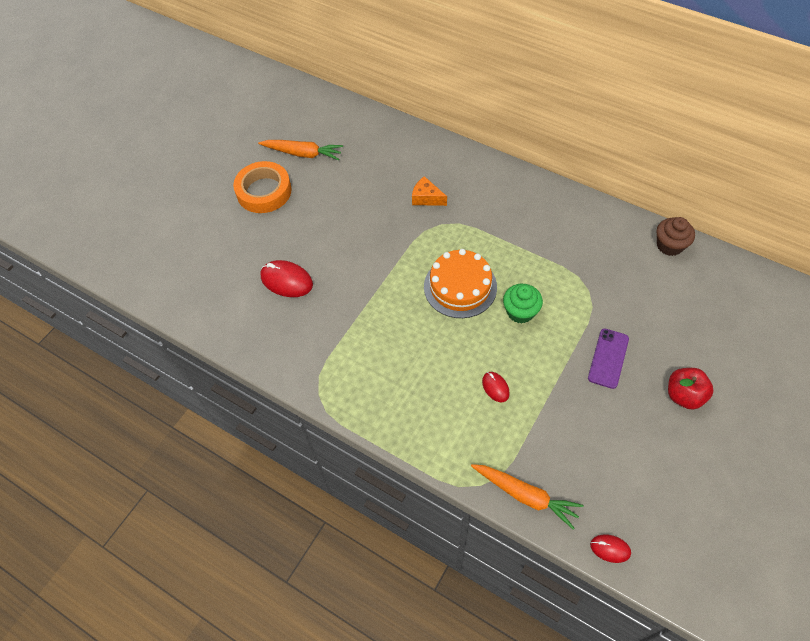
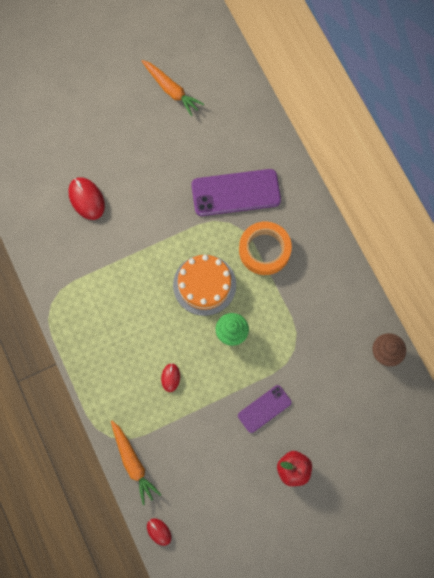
camera: 30 degrees right, 15 degrees up
(264, 191) = (119, 108): orange tape -> orange tape (264, 250)
(426, 198) = (236, 192): orange cheese -> purple phone

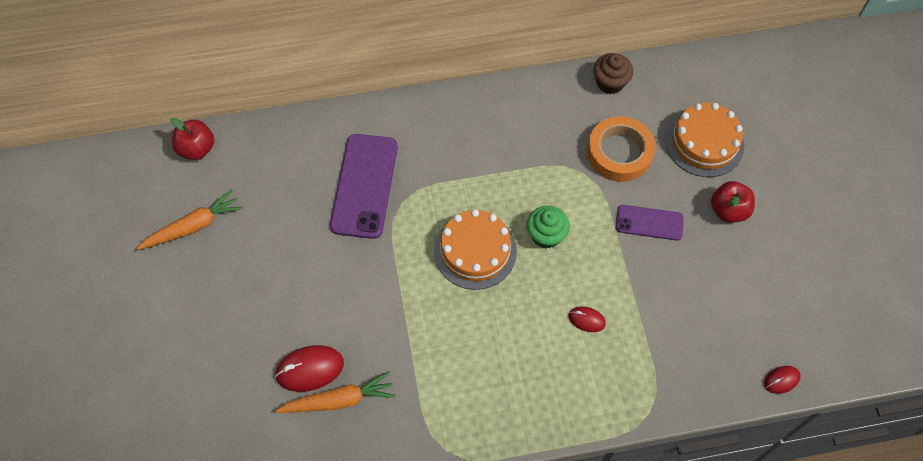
camera: 75 degrees left, 10 degrees down
(133, 463) = (689, 391): orange carrot -> orange carrot (338, 400)
(232, 70) = (197, 149): none -> red apple
(264, 250) = (450, 173): orange tape -> orange tape (619, 153)
(264, 409) = (649, 223): purple phone -> purple phone turned 60 degrees counterclockwise
(351, 440) = (704, 142): none -> orange cake

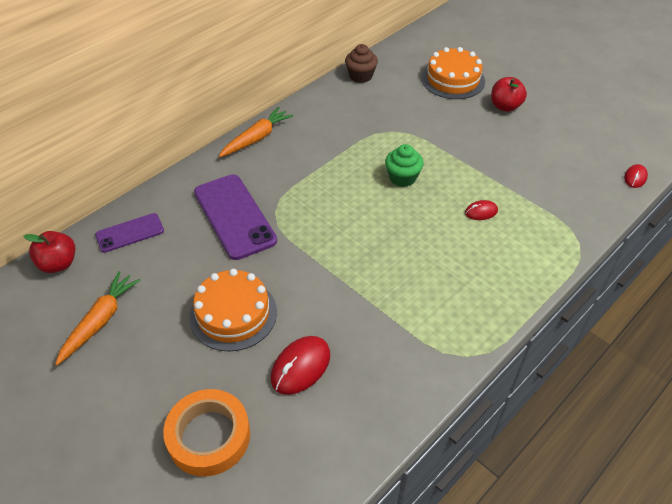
camera: 35 degrees left, 15 degrees down
(338, 400) = (346, 375): orange carrot -> orange carrot (256, 138)
(475, 251) = (360, 213): orange cake -> orange cake (233, 314)
(619, 153) = (405, 109): orange tape -> orange tape (209, 436)
(649, 223) = (464, 136): purple phone -> purple phone (130, 233)

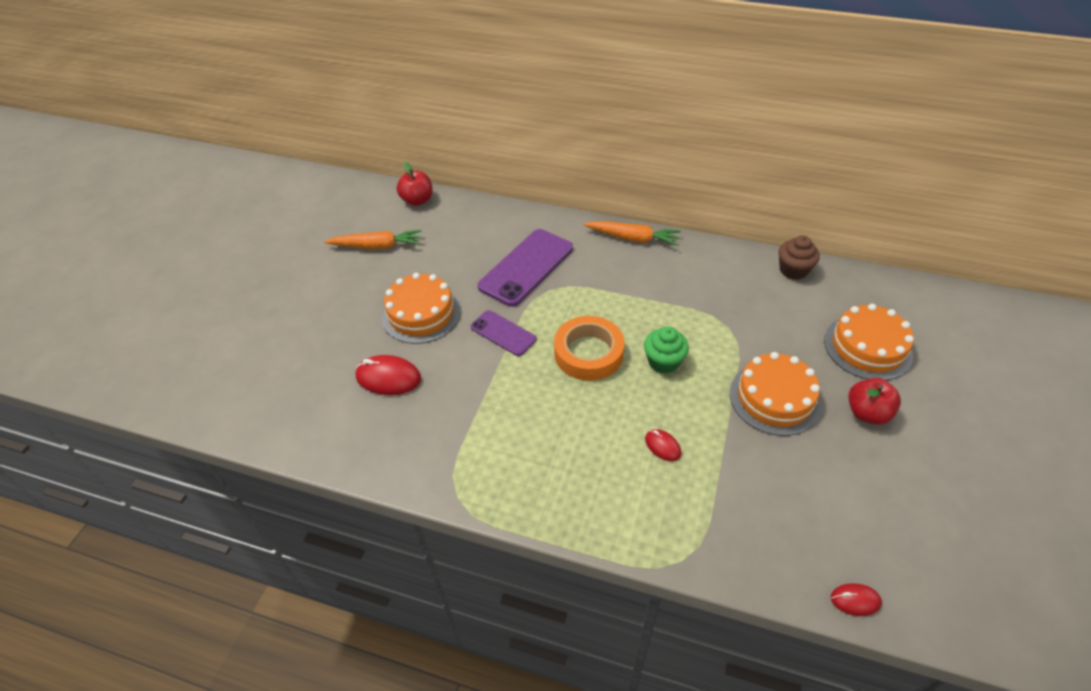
camera: 65 degrees right, 0 degrees up
(130, 233) = (469, 219): purple phone -> purple phone (503, 333)
(209, 436) = (302, 350): orange tape -> orange tape (588, 353)
(470, 139) = (774, 398): none -> orange cake

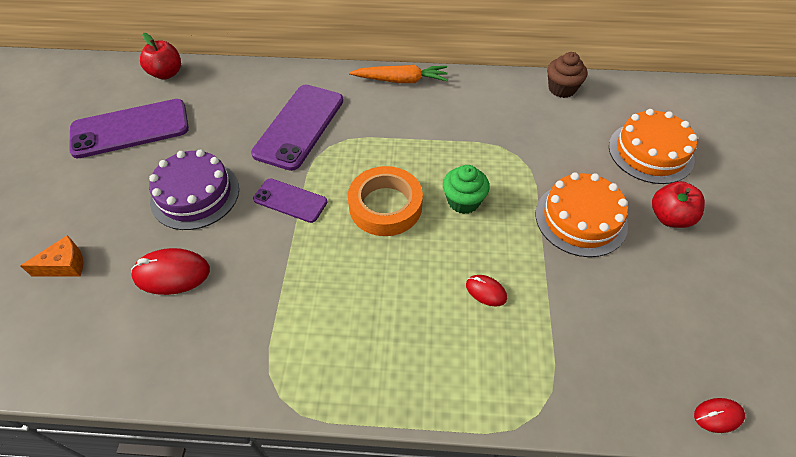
camera: 15 degrees left, 5 degrees up
(302, 354) = (64, 265): none -> orange cheese
(376, 246) = (130, 129): orange carrot -> purple phone
(421, 313) = (195, 194): orange cake -> purple cake

